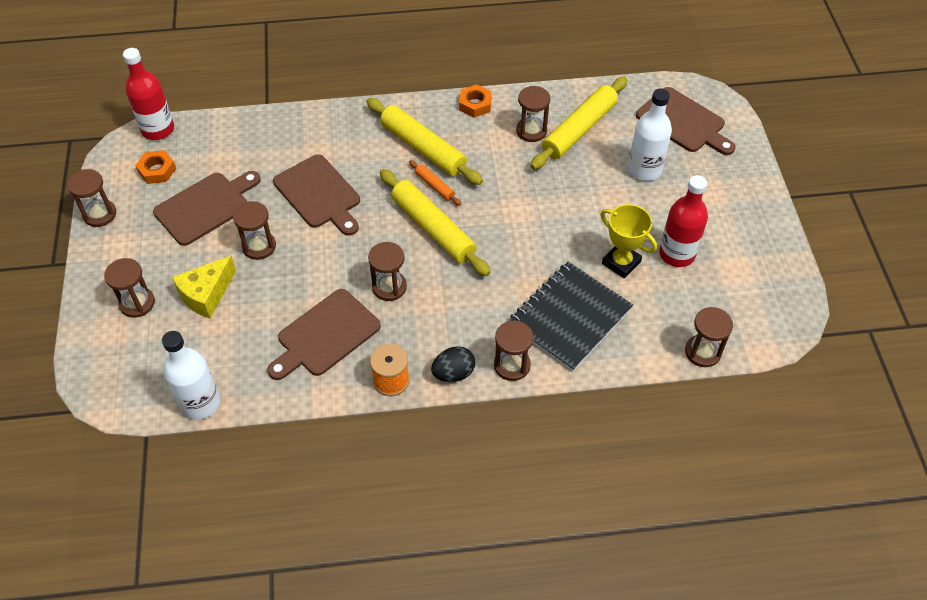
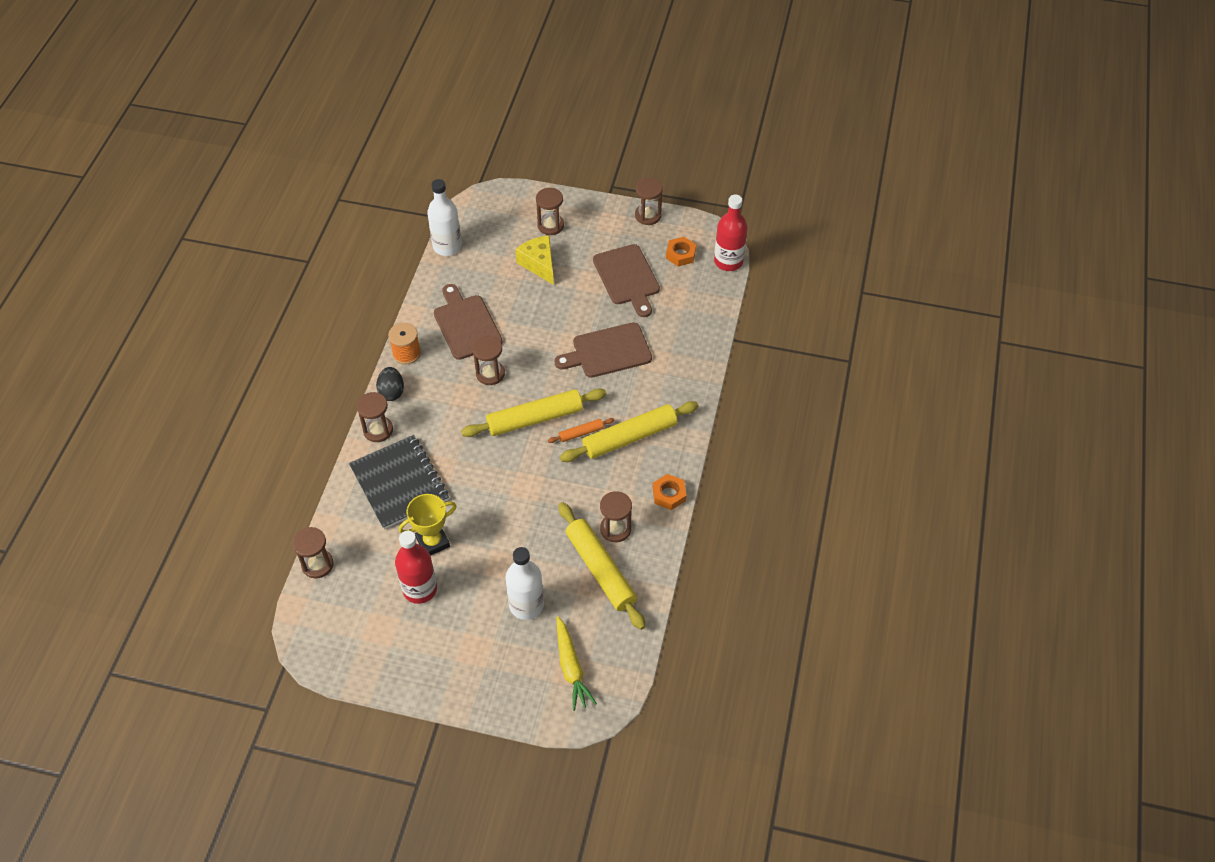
camera: 110 degrees right, 0 degrees up
(259, 246) = (570, 302): brown hourglass -> none
(683, 122) = (571, 668): brown cutting board -> yellow carrot

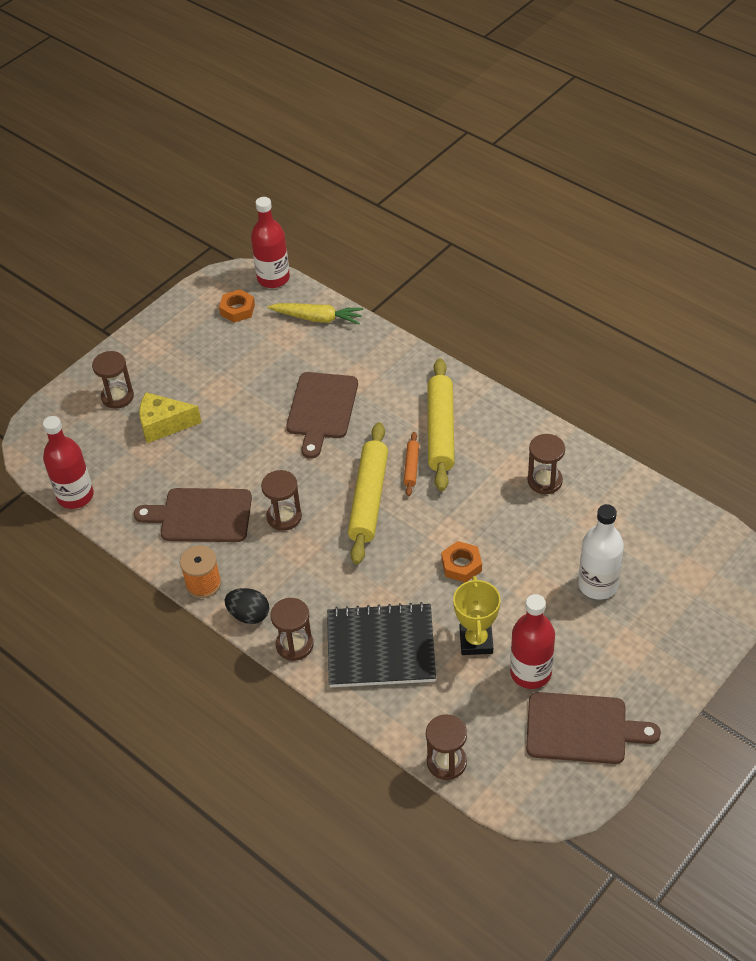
camera: 60 degrees left, 5 degrees down
(447, 246) = (75, 496): white bottle -> red bottle
(571, 668) = (689, 573): yellow carrot -> yellow carrot (317, 318)
(600, 570) = (586, 510): yellow rolling pin -> none
(627, 278) = (237, 360): brown cutting board -> brown cutting board (582, 729)
(648, 215) = (167, 315): brown hourglass -> none
(669, 494) = (527, 425): orange nut -> orange nut (461, 565)

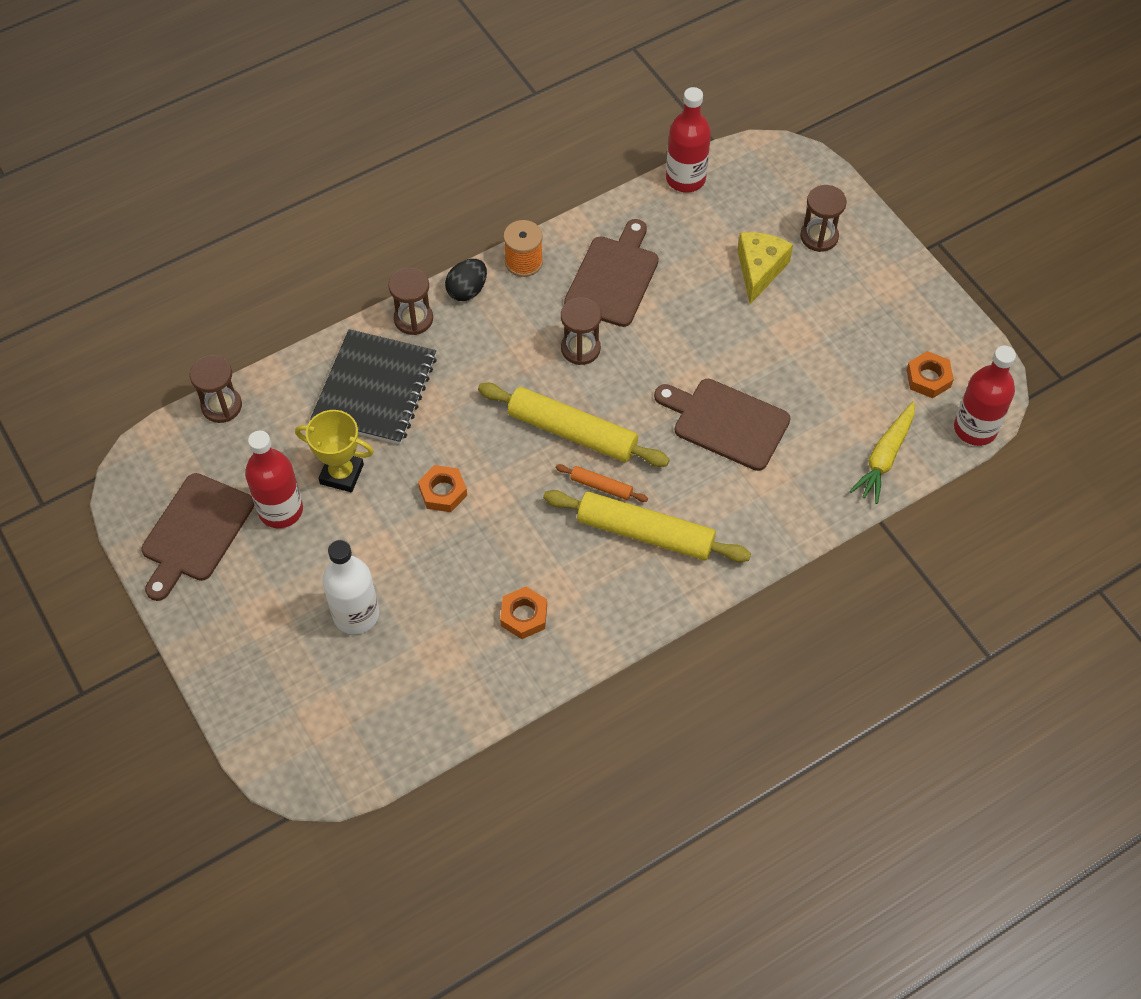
camera: 105 degrees right, 10 degrees up
(544, 481) = (524, 616): brown hourglass -> orange nut

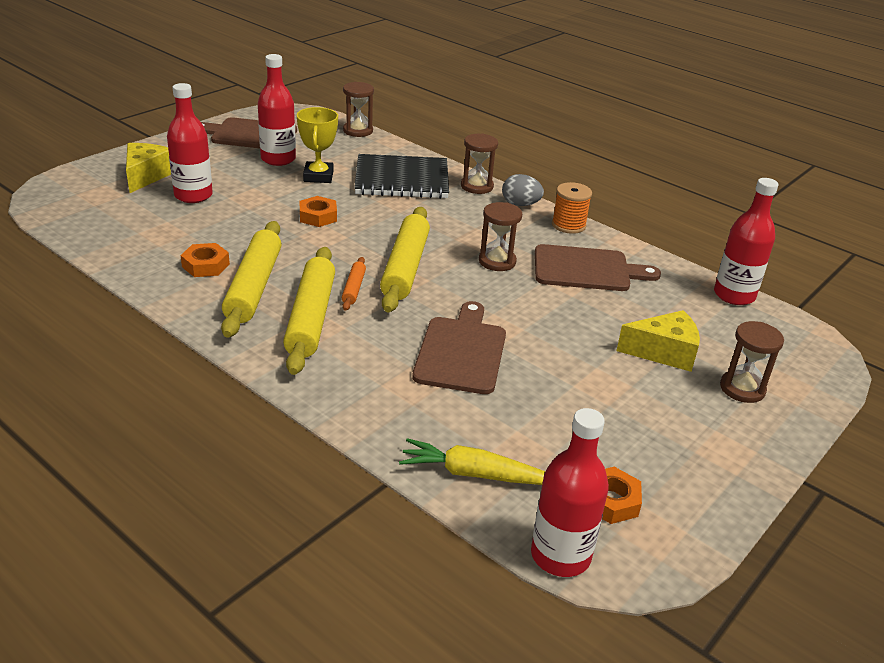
camera: 70 degrees right, 25 degrees down
(287, 663) = (146, 176): none -> yellow cheese
(356, 614) = (193, 195): white bottle -> red bottle
(467, 290) = (520, 204): black egg -> grey egg
(578, 575) = (254, 287): none -> yellow rolling pin

